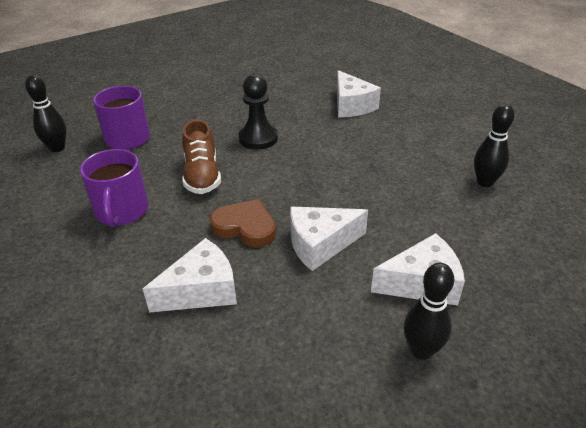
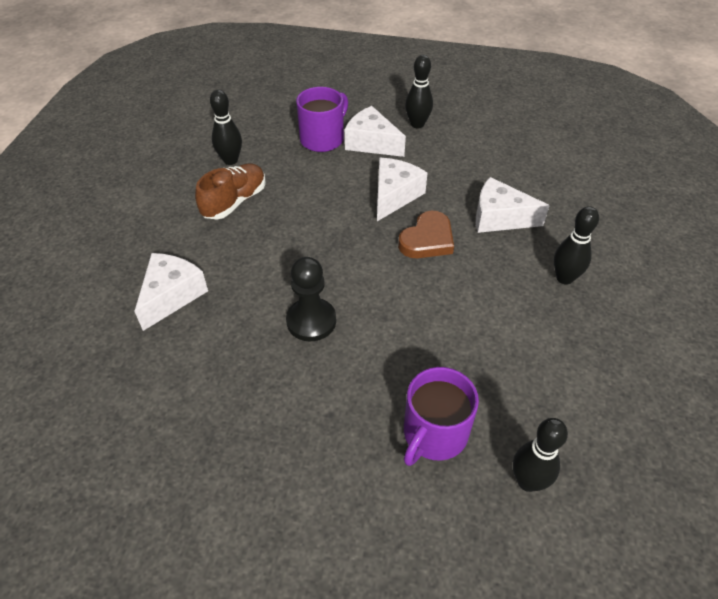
camera: 135 degrees left, 10 degrees up
(94, 271) = (564, 278): none -> black bowling pin
(121, 211) = (510, 322): purple mug -> purple mug (323, 139)
(202, 175) = (410, 312): brown shoe -> brown shoe (235, 201)
(245, 227) = (427, 240): brown heart -> brown heart turned 120 degrees counterclockwise
(320, 244) = (394, 195): white cheese -> white cheese turned 90 degrees counterclockwise

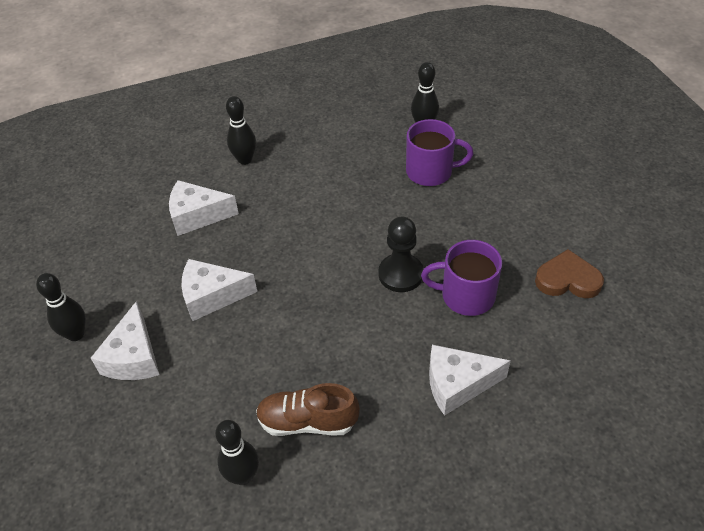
camera: 120 degrees left, 0 degrees up
(323, 139) = (149, 407): purple mug -> purple mug (466, 295)
(427, 240) = (257, 248): brown heart -> brown heart (567, 279)
(499, 218) = (197, 216): white cheese -> white cheese turned 105 degrees clockwise

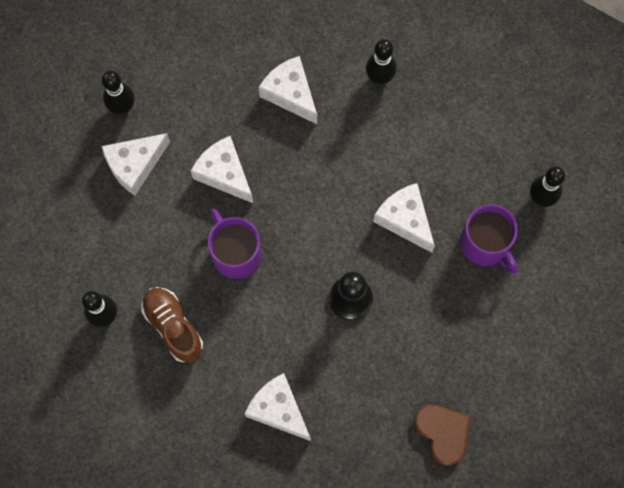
camera: 50 degrees right, 25 degrees up
(368, 205) = (405, 220): none -> white cheese
(466, 295) = (366, 363): purple mug -> purple mug (235, 253)

